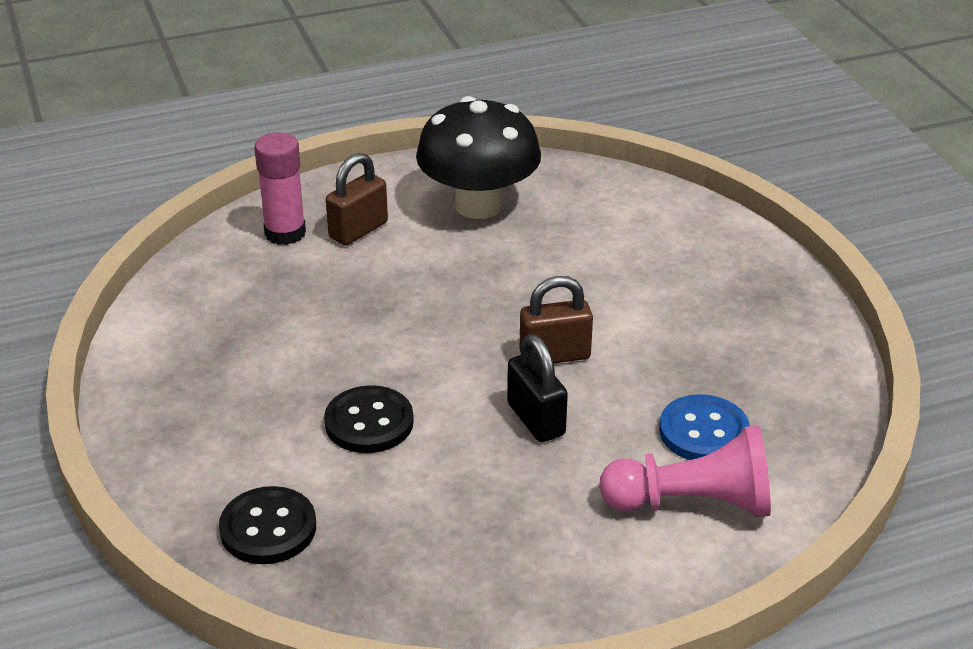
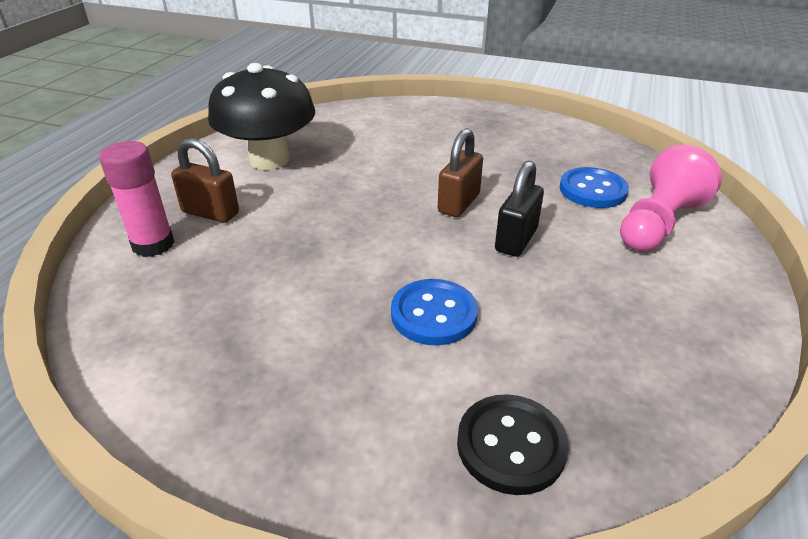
camera: 50 degrees left, 0 degrees up
(358, 230) = (210, 213): brown padlock -> brown padlock turned 60 degrees counterclockwise
(369, 422) = (433, 314): black button -> blue button
(536, 419) = (516, 240): black padlock -> black padlock turned 75 degrees counterclockwise

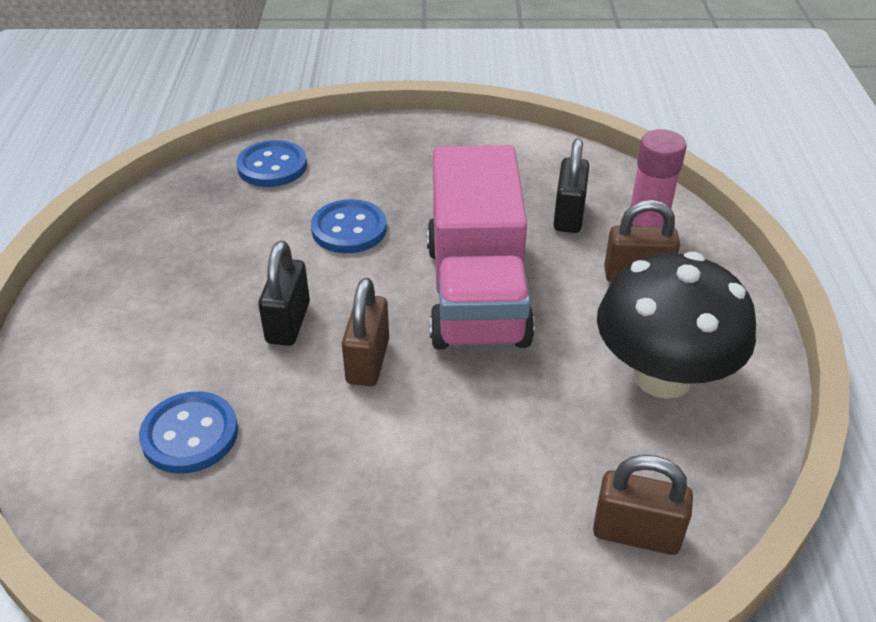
camera: 160 degrees right, 5 degrees up
(202, 274) = (568, 215): none -> black padlock
(348, 228) = (476, 293): none -> pink truck
(353, 116) = (636, 533): none -> brown padlock
(511, 445) = (272, 166): black button -> blue button
(658, 223) = (113, 391): pink pawn -> none

